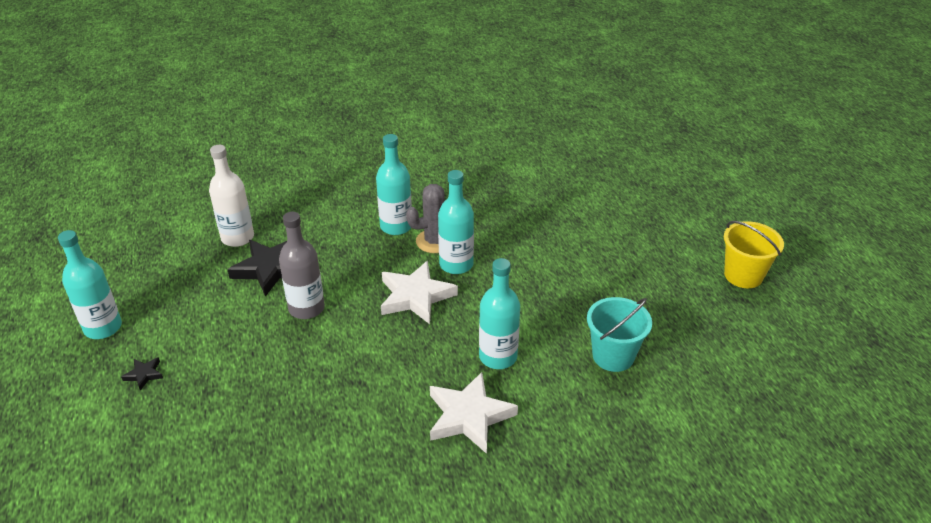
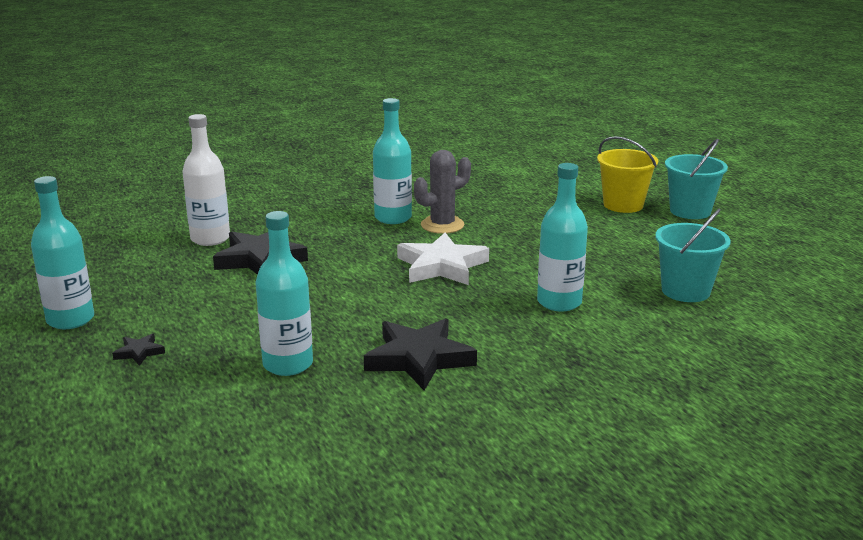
camera: 10 degrees left, 15 degrees down
(306, 308) = (318, 284): grey bottle -> none
(357, 413) = (419, 359): none -> black star
(456, 264) = (475, 240): turquoise bottle -> turquoise bottle (288, 364)
(469, 416) = (551, 349): white star -> none
(661, 246) = (690, 211): none -> turquoise bucket
(743, 275) = (787, 224): yellow bucket -> yellow bucket (623, 205)

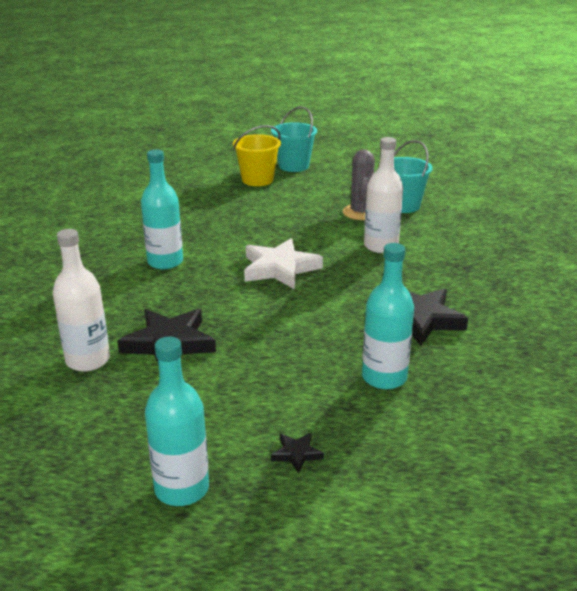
camera: 60 degrees left, 5 degrees up
(442, 225) = (207, 247): grey cactus -> grey cactus (360, 212)
(559, 302) = (381, 246): turquoise bottle -> white bottle

